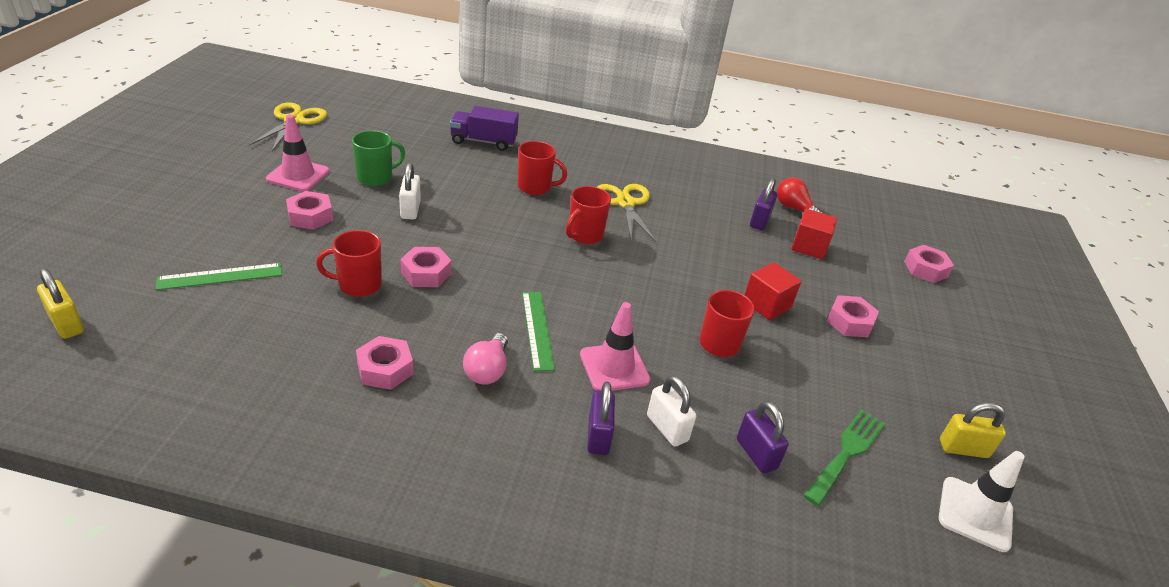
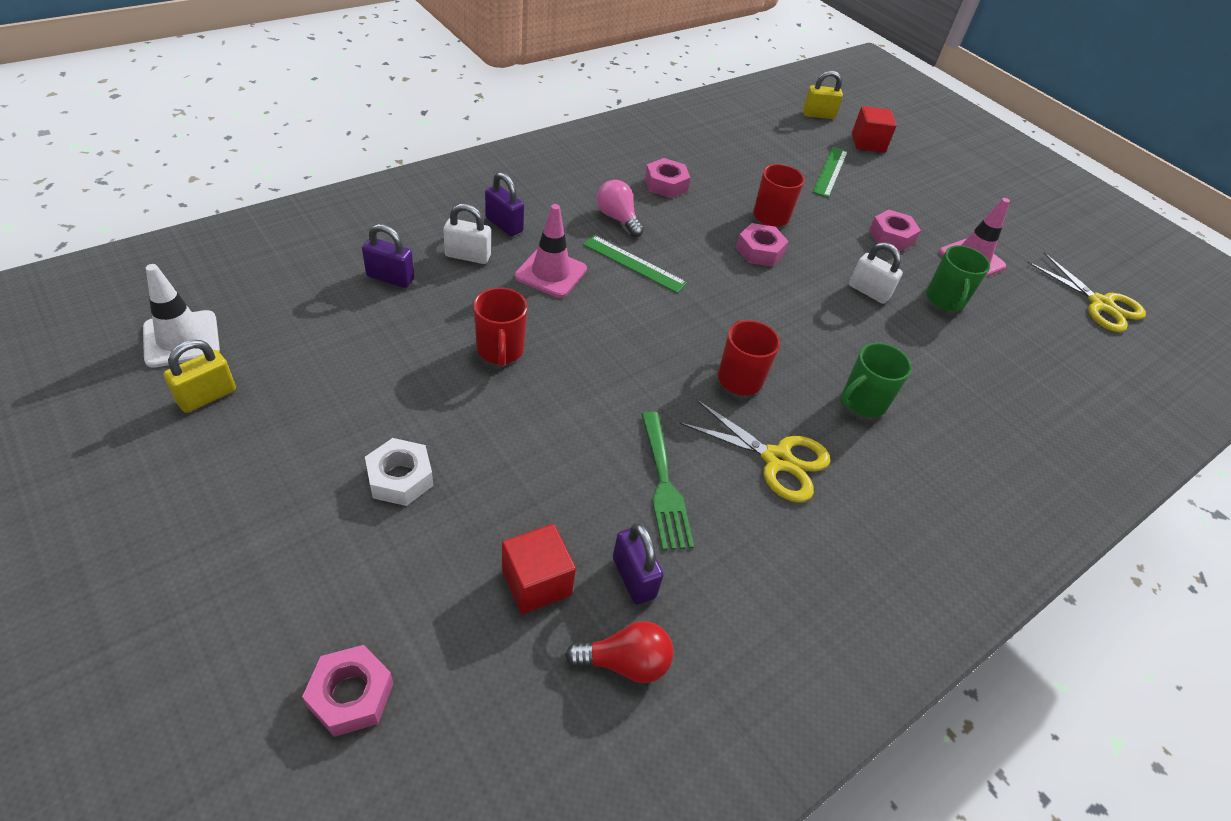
camera: 130 degrees right, 10 degrees up
(483, 141) = (1001, 424): purple truck -> none
(535, 187) = (862, 402): red mug -> green mug
(766, 304) = (501, 431): red cube -> red cube (868, 143)
(846, 453) = (319, 322): green fork -> green fork (664, 485)
(849, 322) = (400, 478): pink nut -> white nut

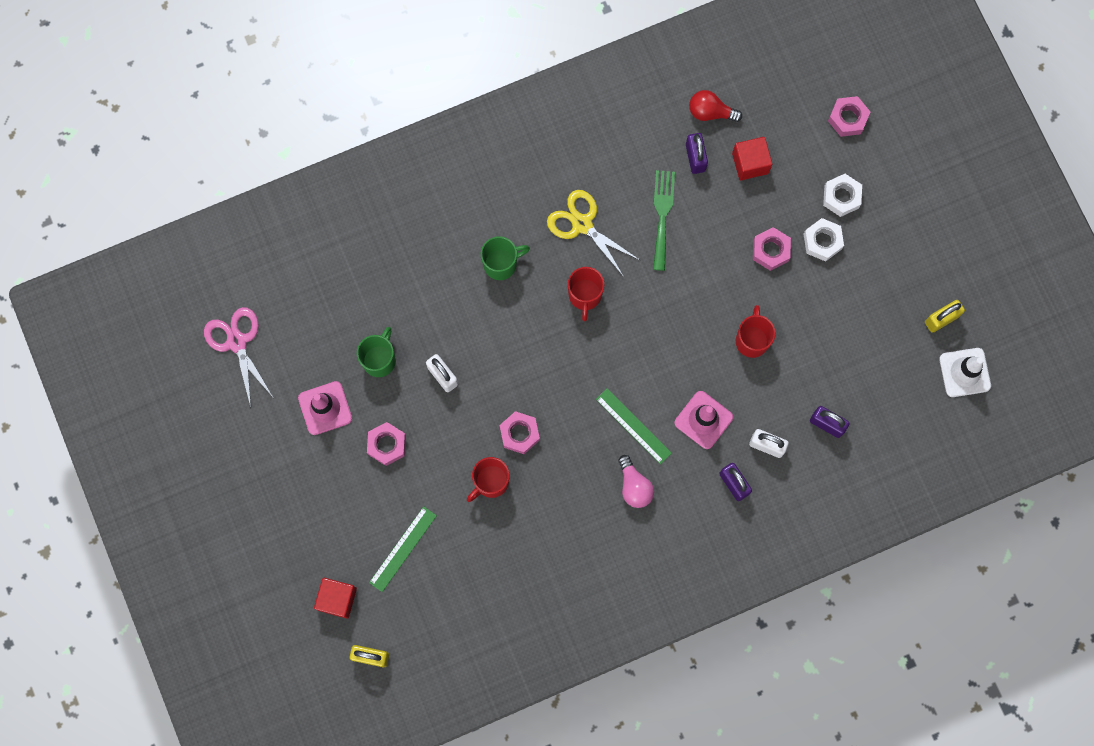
camera: 160 degrees left, 30 degrees up
(367, 548) = (841, 197): none -> white nut
(666, 184) = (577, 535): pink nut -> pink nut (770, 250)
(1100, 304) = (237, 342): yellow scissors -> pink scissors

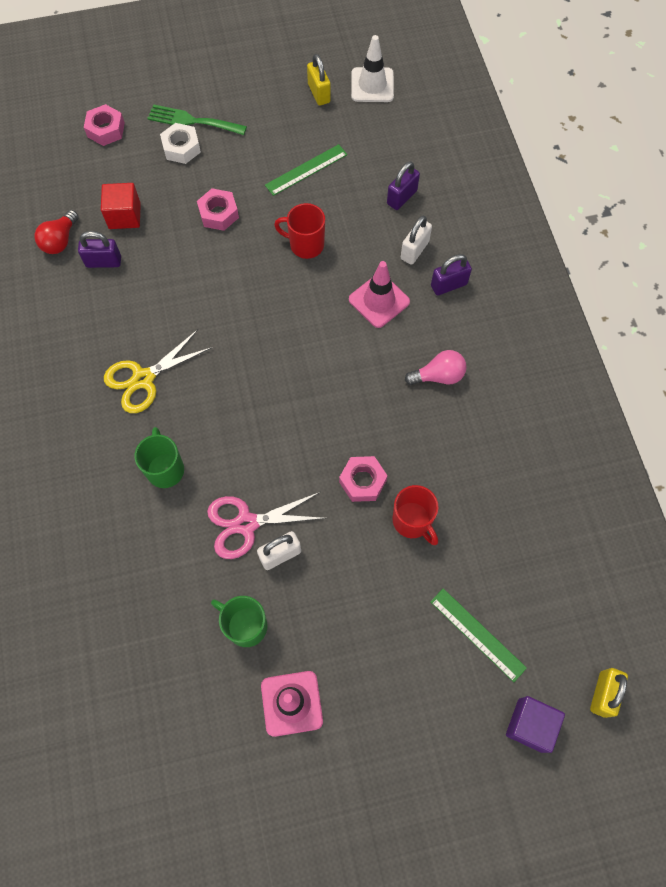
camera: 80 degrees left, 10 degrees down
(237, 342) = (182, 809): pink scissors -> pink scissors (246, 524)
(337, 599) = (530, 725): red cube -> purple cube
(387, 445) = (350, 633): pink nut -> none
(585, 296) = (223, 389): red mug -> none
(633, 426) = (374, 366): green ruler -> green ruler (306, 170)
(662, 215) = (155, 301): green fork -> green fork (192, 121)
(822, 241) = (221, 170): white nut -> none

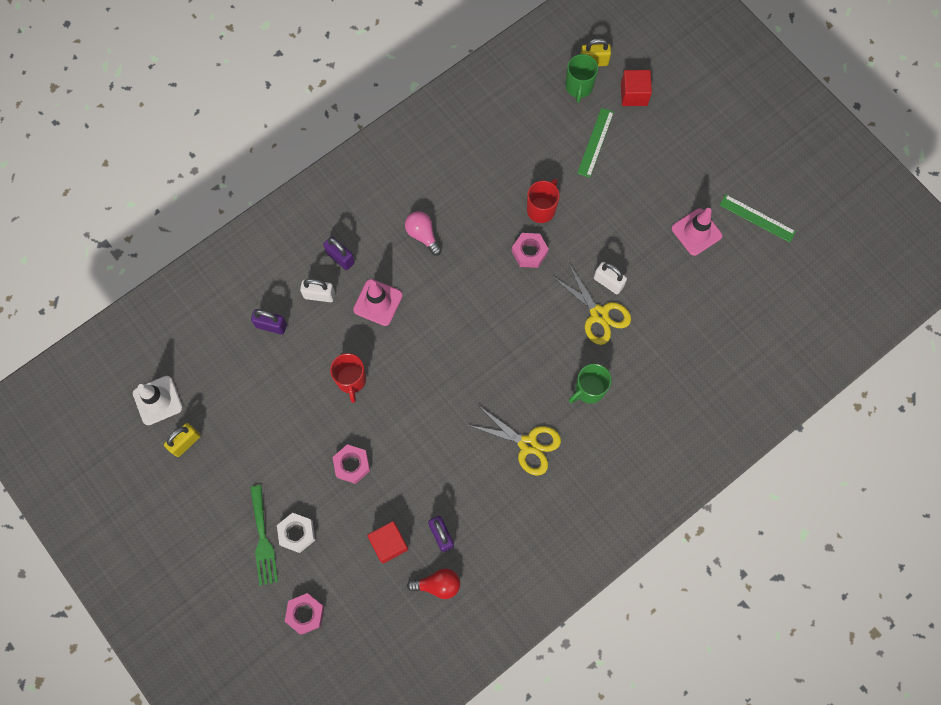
camera: 115 degrees left, 5 degrees up
(245, 625) = (665, 282): green mug -> green mug (579, 87)
(246, 524) = (599, 314): pink scissors -> yellow scissors
(306, 170) = (275, 414): green ruler -> green ruler (757, 218)
(530, 725) = (634, 94): purple cube -> red cube

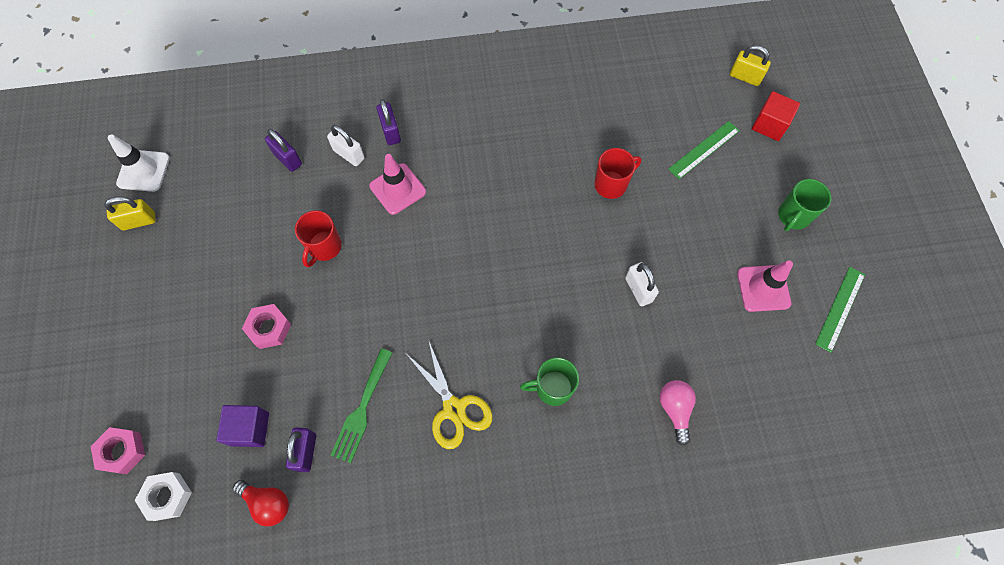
camera: 30 degrees right, 5 degrees down
(263, 539) = (138, 352): green fork -> green fork (362, 409)
(297, 533) = (172, 365): white nut -> white nut (167, 496)
(389, 543) = (249, 429): red cube -> purple cube
(423, 235) = (480, 150): pink light bulb -> pink light bulb (675, 409)
(529, 252) = (574, 218): pink nut -> none
(579, 87) = (716, 92): green mug -> green mug (793, 216)
(599, 314) = (609, 317): yellow scissors -> none
(757, 218) = (840, 308): green ruler -> green ruler turned 60 degrees clockwise

